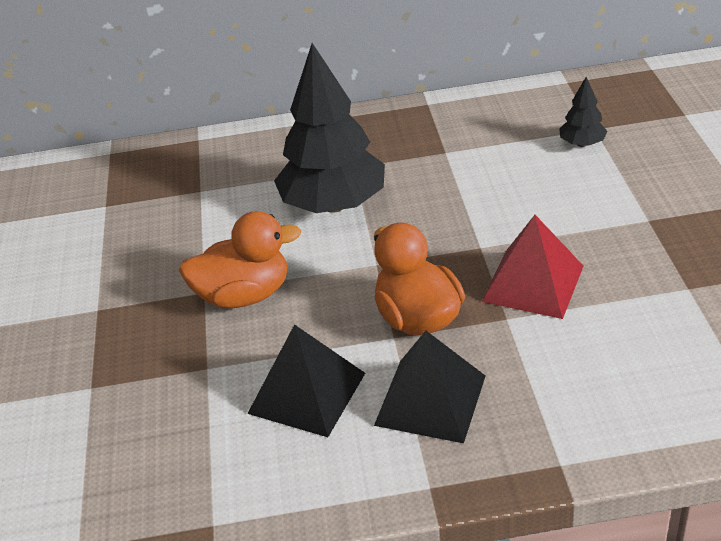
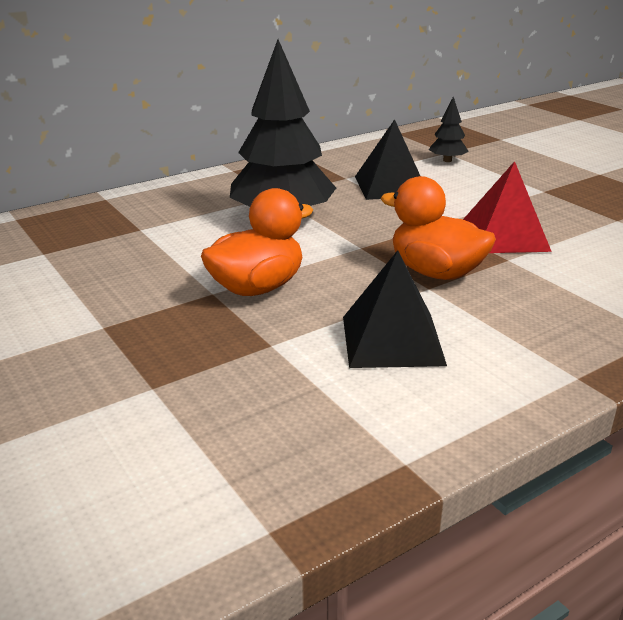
camera: 30 degrees left, 10 degrees down
(430, 400) = (508, 320): black pyramid -> black pyramid (391, 186)

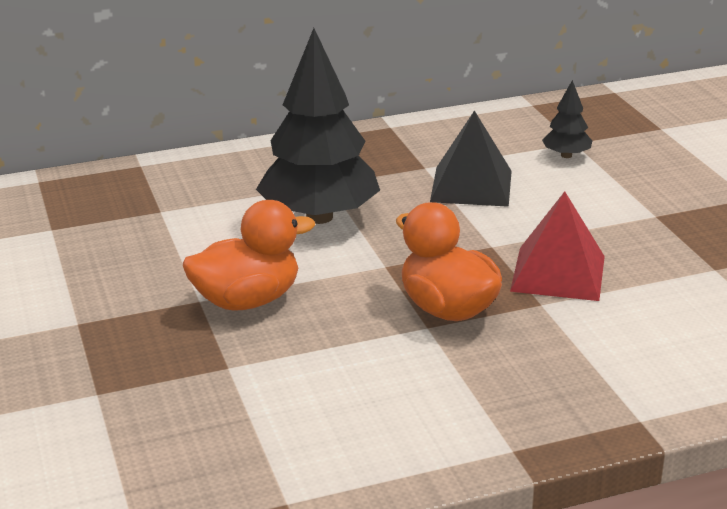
camera: 15 degrees right, 0 degrees up
(392, 340) = (350, 381): black pyramid -> none

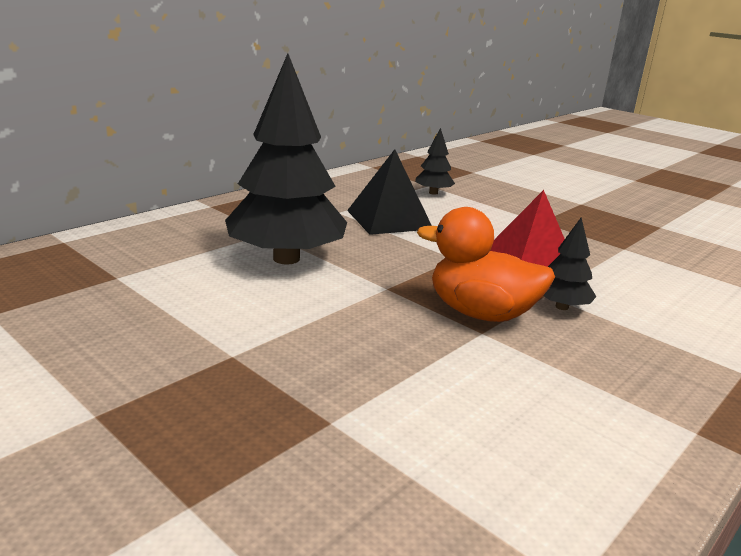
camera: 30 degrees left, 5 degrees down
(247, 300) = (286, 344): orange duck -> none
(539, 320) = (562, 307): none -> black tree

